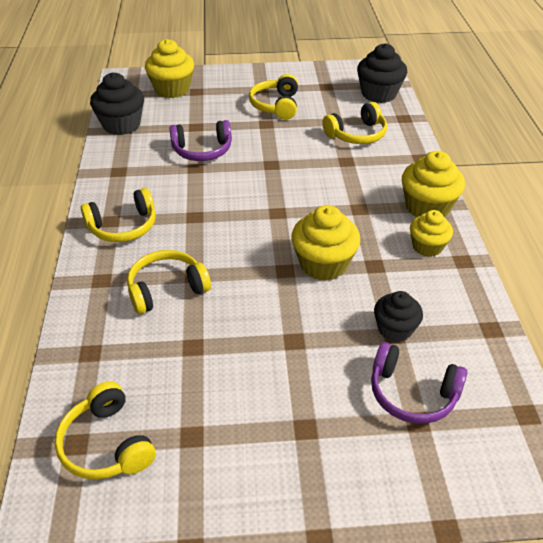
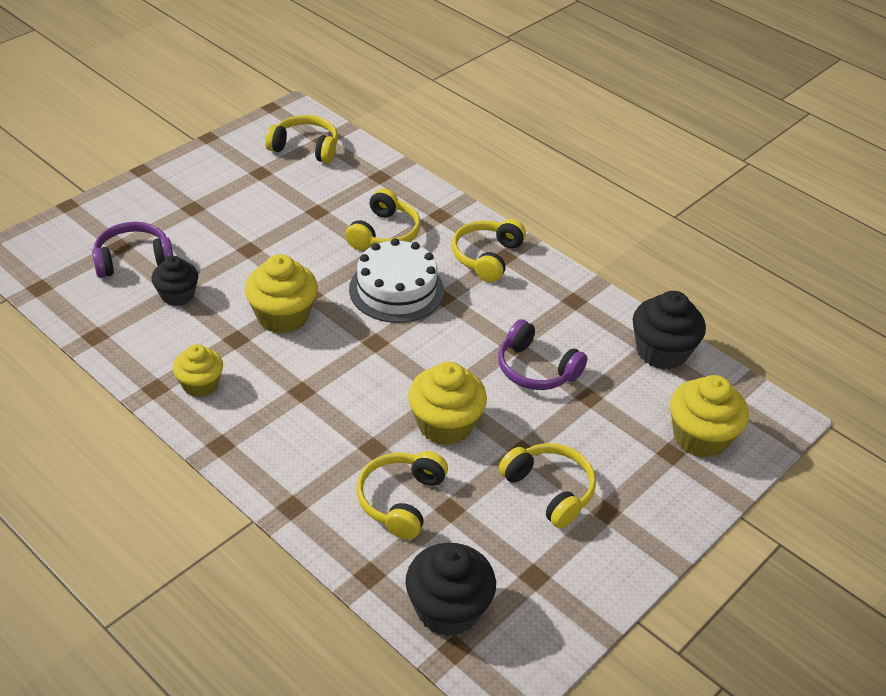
camera: 135 degrees right, 0 degrees up
(202, 150) = (536, 369): purple headphones -> purple headphones turned 90 degrees counterclockwise
(218, 238) = (396, 290): none -> white cake
(427, 207) = (232, 433): yellow cupcake -> yellow cupcake (445, 424)

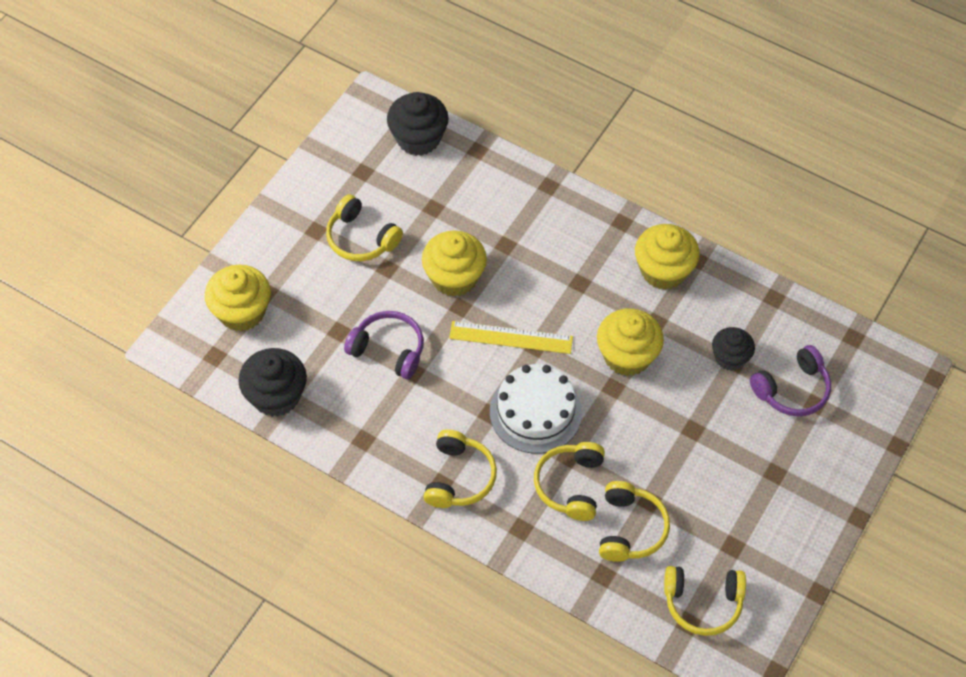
camera: 170 degrees right, 15 degrees up
(200, 384) = (663, 270): yellow cupcake -> yellow cupcake, size x1.55
(399, 355) = (511, 337): none -> yellow ruler
(400, 500) = (471, 207): yellow headphones -> yellow headphones (630, 529)

